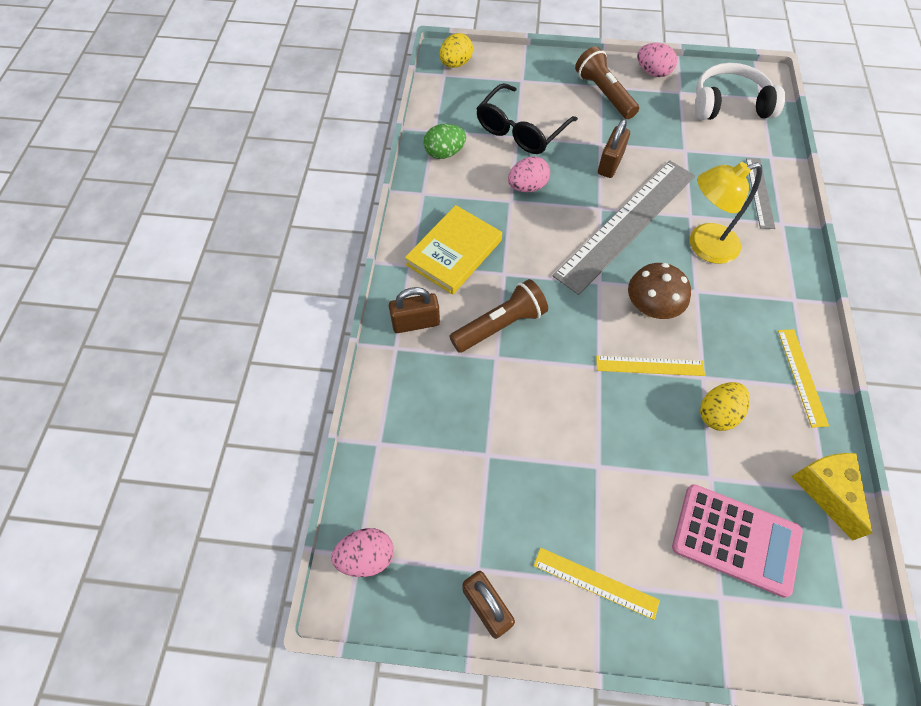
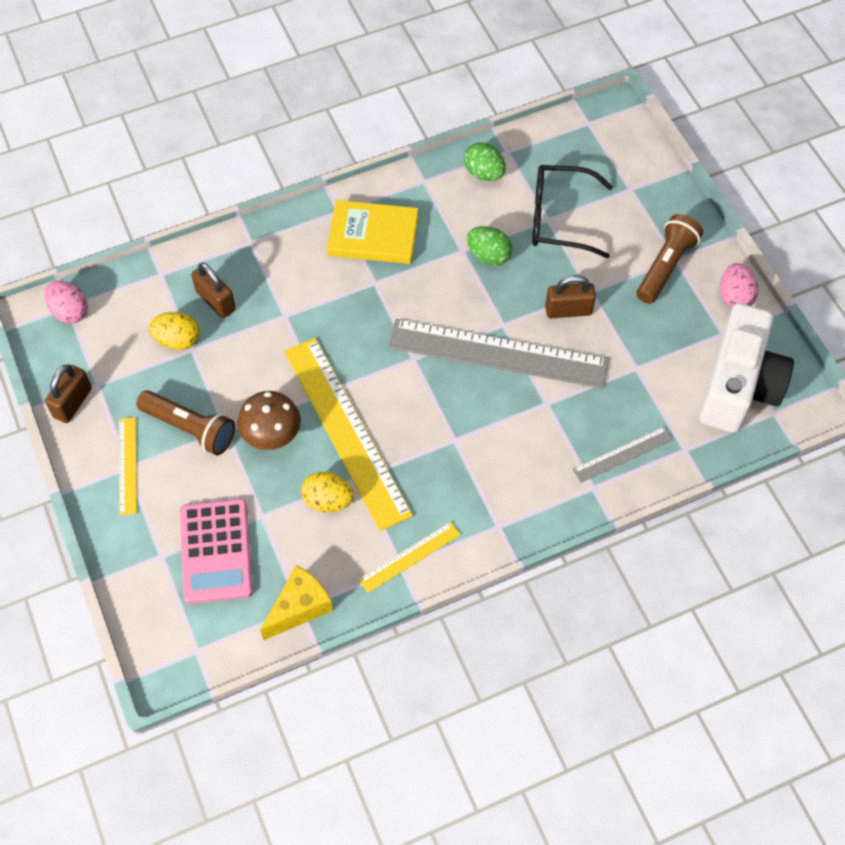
camera: 60 degrees right, 0 degrees up
(415, 323) = (283, 244): brown padlock -> brown padlock (216, 301)
(456, 64) = (611, 125): yellow egg -> yellow egg (177, 340)
(500, 325) = (318, 304): brown flashlight -> brown flashlight (190, 428)
(527, 187) = (488, 256): pink egg -> green egg
(649, 366) = (346, 431): yellow ruler -> yellow ruler, size x2.12
(651, 308) = (410, 410): brown mushroom -> brown mushroom (272, 435)
(704, 246) = (514, 428): yellow lamp -> none
(729, 105) = (738, 385): white headphones -> white camera

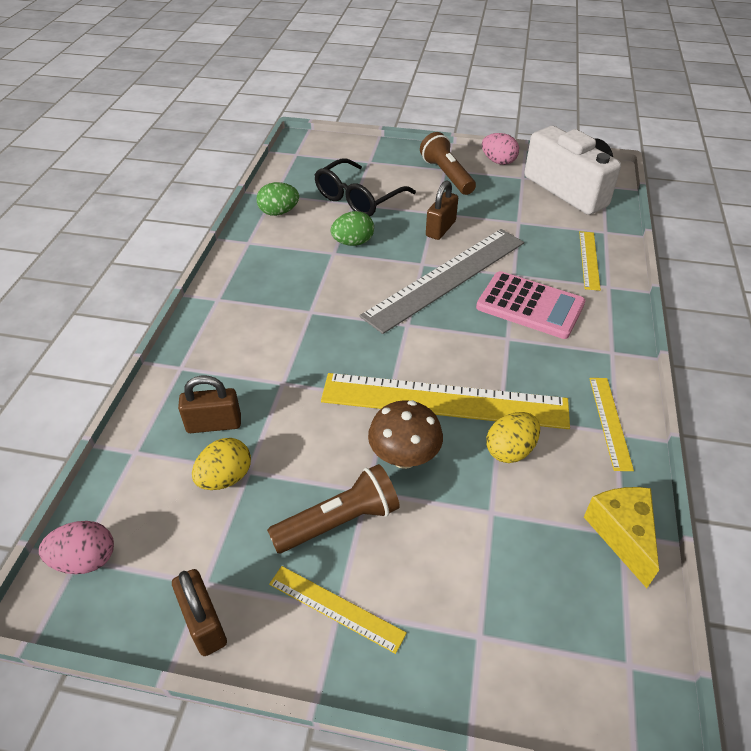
camera: 55 degrees left, 15 degrees down
(216, 551) = (508, 576): pink calculator -> pink calculator (530, 306)
(373, 236) = (265, 291): yellow book -> none
(623, 454) = (589, 260): grey ruler -> yellow ruler

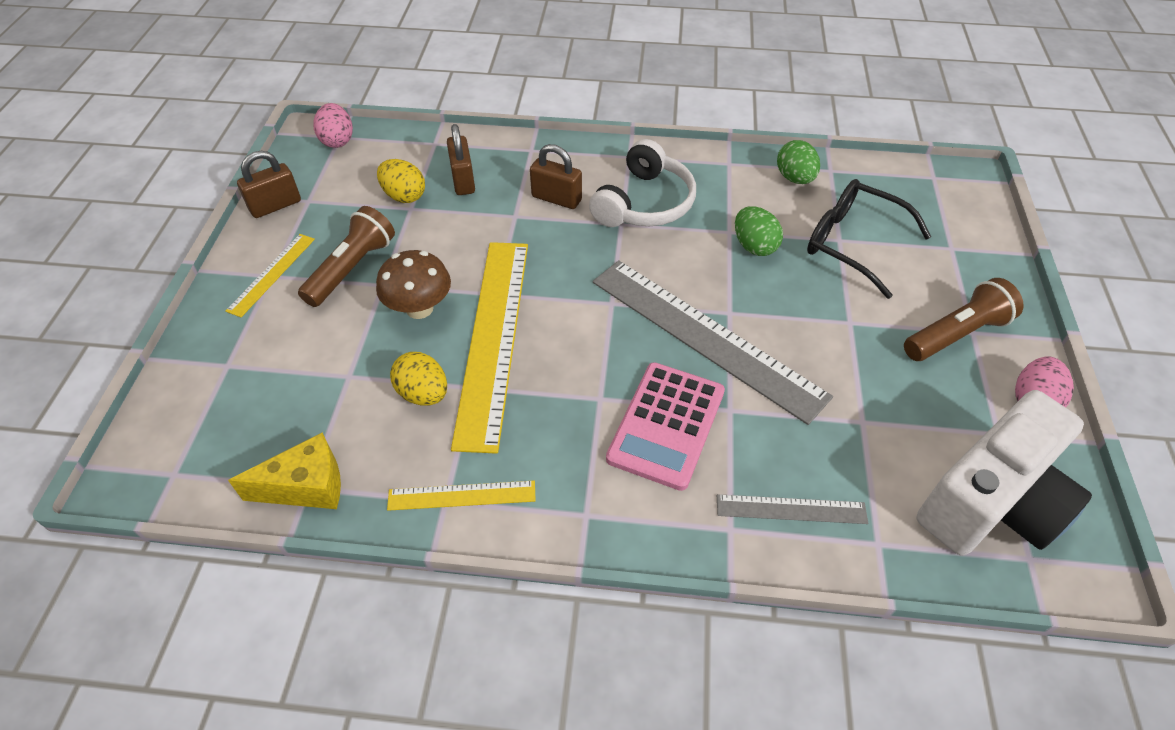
camera: 85 degrees right, 5 degrees up
(287, 295) = (644, 203): none -> white headphones
(339, 521) = (352, 269): brown flashlight -> brown flashlight turned 120 degrees counterclockwise
(440, 229) = (812, 329): brown padlock -> brown padlock (556, 198)
(589, 260) = (791, 509): yellow ruler -> grey ruler

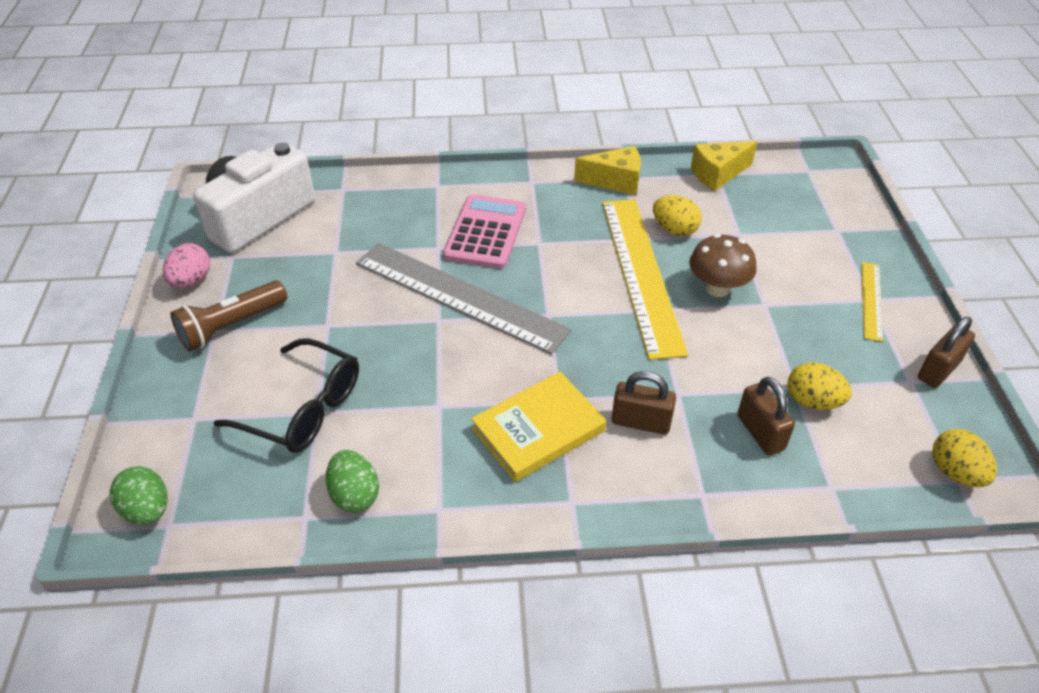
camera: 170 degrees right, 5 degrees down
(337, 140) = (955, 472): pink egg -> yellow egg
(352, 269) = (803, 314): brown flashlight -> none
(462, 495) = (615, 181): yellow ruler -> yellow cheese
(644, 203) = (538, 430): white headphones -> yellow book
(754, 246) = (412, 391): green egg -> green egg (147, 510)
(791, 509) = (397, 198): grey ruler -> none

